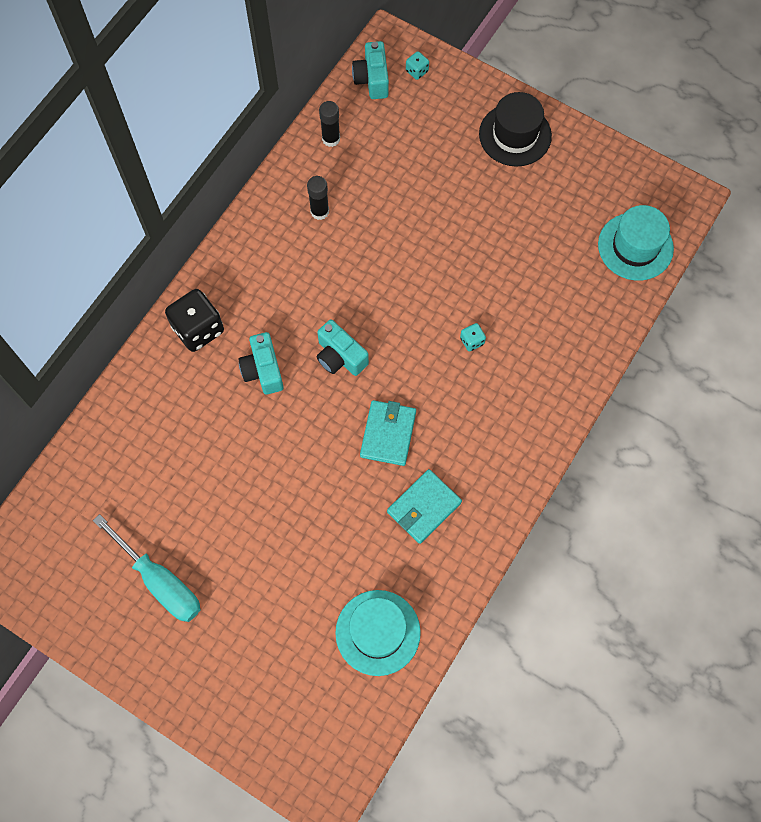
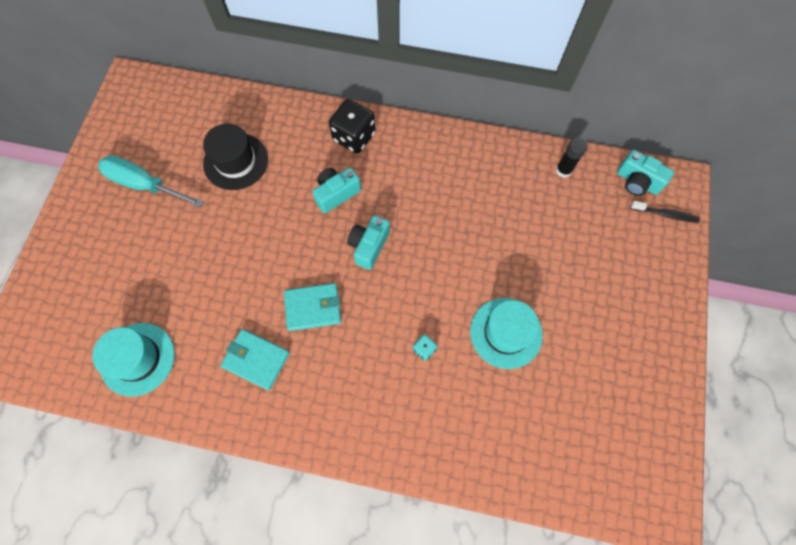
camera: 70 degrees right, 0 degrees up
(159, 581) = (145, 185): turquoise screwdriver -> turquoise screwdriver turned 90 degrees clockwise
(319, 211) = (492, 185): black glue stick -> none
(372, 79) = (637, 182): turquoise camera -> turquoise camera turned 120 degrees counterclockwise
(417, 71) = (665, 214): turquoise dice -> black toothbrush
(515, 135) = (647, 319): black hat -> black hat (236, 161)
(635, 246) = (586, 475): turquoise hat -> turquoise hat (506, 333)

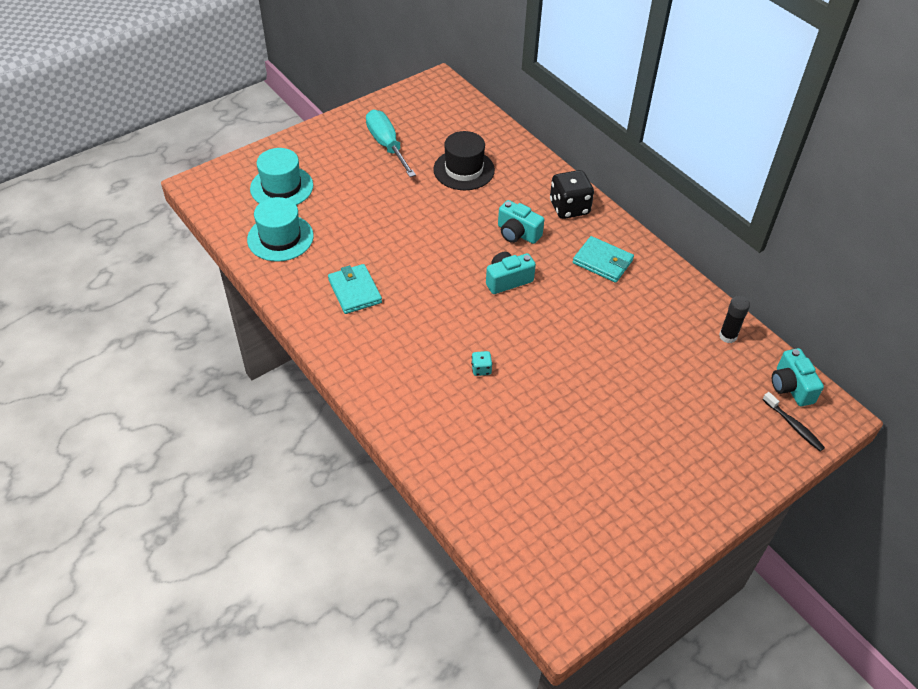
camera: 40 degrees right, 20 degrees down
(313, 307) = (426, 289): turquoise wallet -> turquoise wallet (602, 262)
(336, 194) = (517, 233): turquoise camera -> turquoise camera turned 150 degrees counterclockwise
(506, 333) = (557, 405): turquoise hat -> turquoise hat (281, 187)

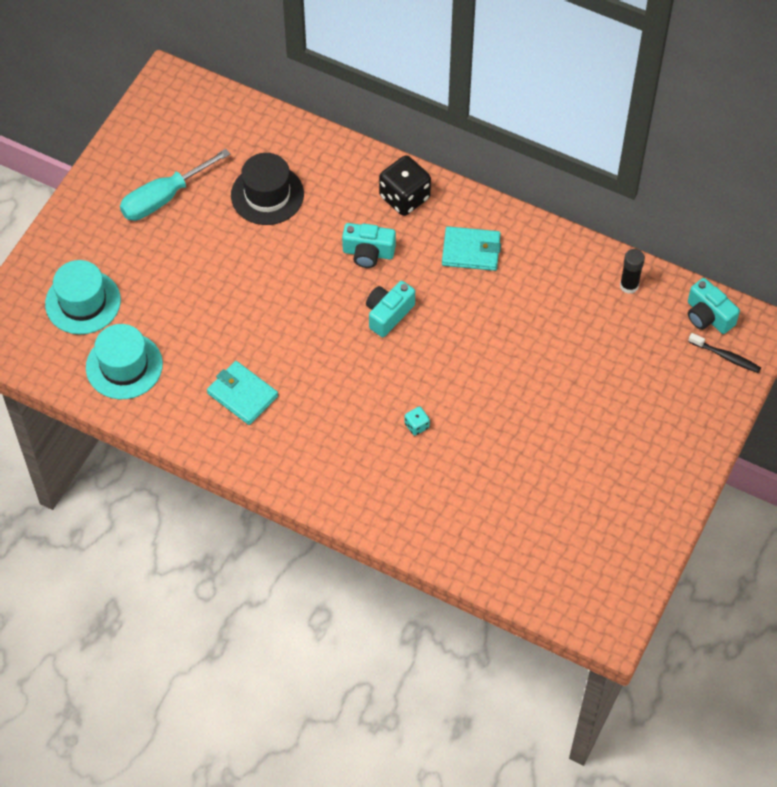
camera: 25 degrees left, 10 degrees up
(387, 146) = (164, 197): turquoise screwdriver -> turquoise screwdriver turned 75 degrees counterclockwise

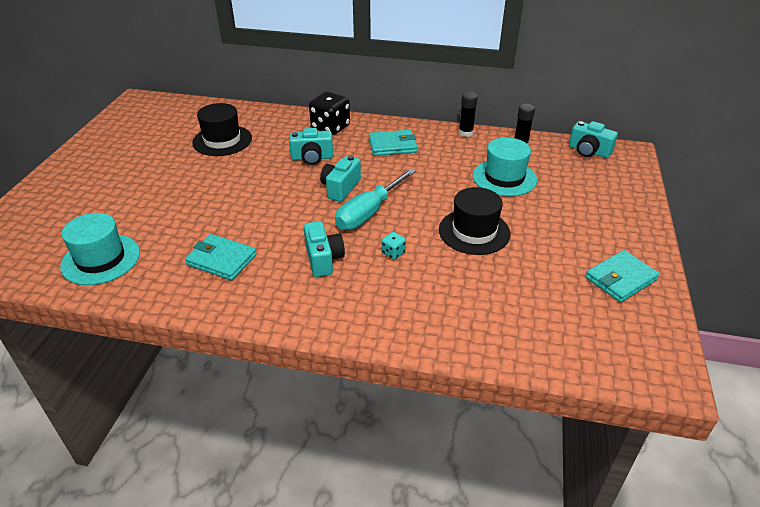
camera: 15 degrees left, 20 degrees down
(83, 302) = (61, 223): turquoise hat -> turquoise hat (504, 178)
(164, 197) = (136, 153): turquoise screwdriver -> turquoise screwdriver (369, 212)
(344, 418) = (323, 259): none -> turquoise camera
(512, 416) = (474, 231): none -> black hat
(571, 246) = (465, 133): none -> black glue stick
(632, 514) = (620, 279): none -> turquoise wallet
(726, 357) = (619, 169): black toothbrush -> none

